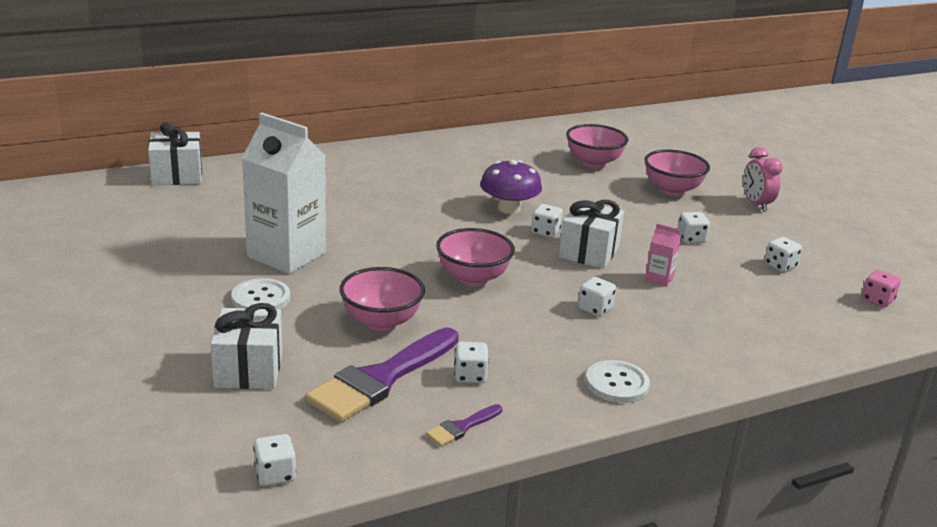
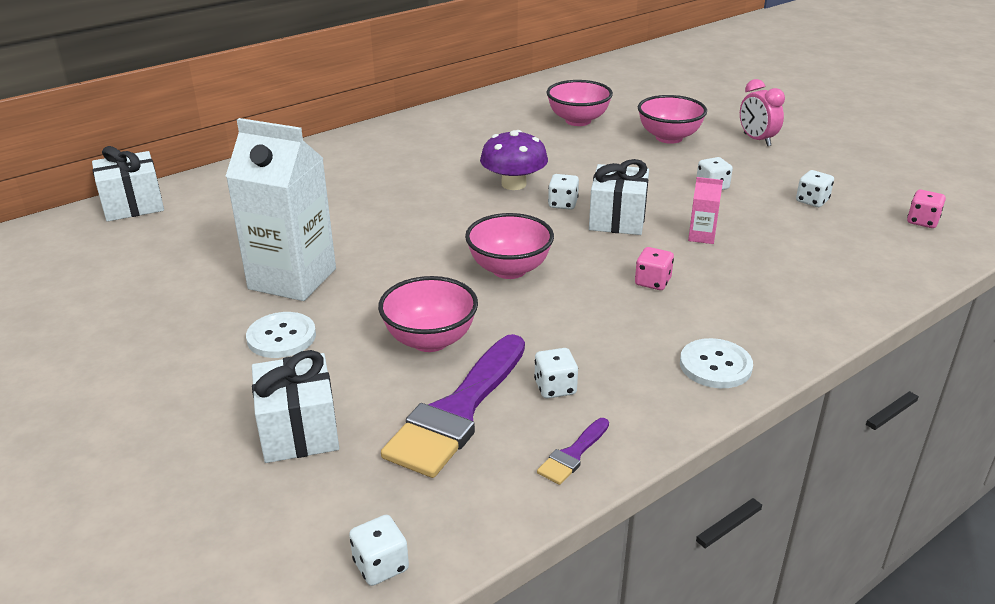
camera: 10 degrees left, 5 degrees up
(595, 309) = (652, 282): white dice -> pink dice

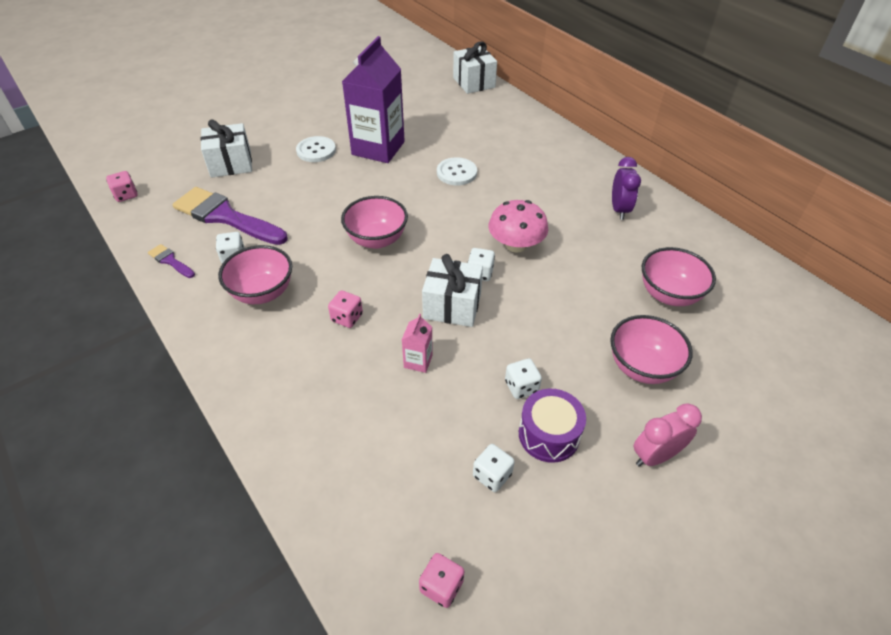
camera: 90 degrees right, 15 degrees up
(292, 279) = (378, 148): white carton -> purple carton
(381, 565) = (126, 195): white dice -> pink dice
(430, 340) = (298, 205): pink bowl -> pink bowl (262, 292)
(453, 131) = (619, 209): none -> purple clock
(513, 184) = (516, 245): purple mushroom -> pink mushroom
(715, 365) = (230, 339): white button -> white button (456, 173)
(758, 177) = (548, 434): none -> purple drum

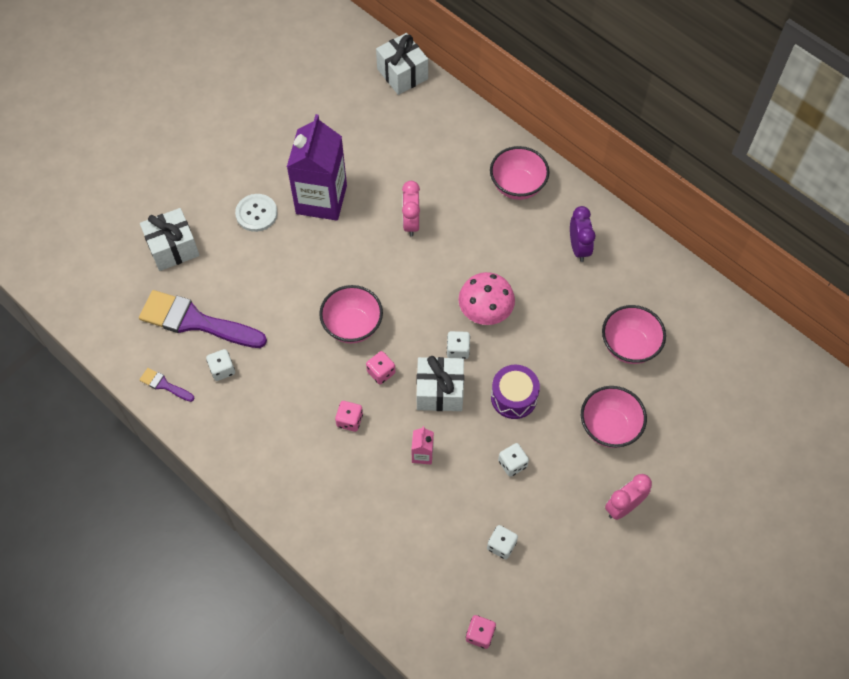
camera: 10 degrees left, 15 degrees up
(126, 195) = (82, 309): pink dice -> pink dice (381, 372)
(262, 292) = (265, 406): pink bowl -> pink bowl (517, 186)
(456, 173) = (411, 223): white button -> pink clock
(548, 434) = (540, 503): purple drum -> purple drum (514, 397)

